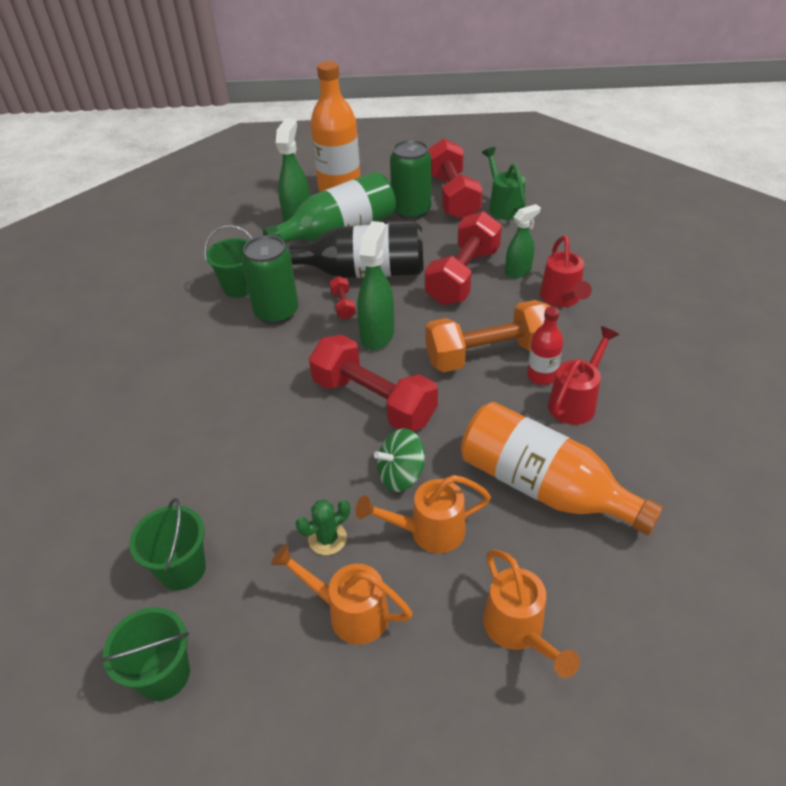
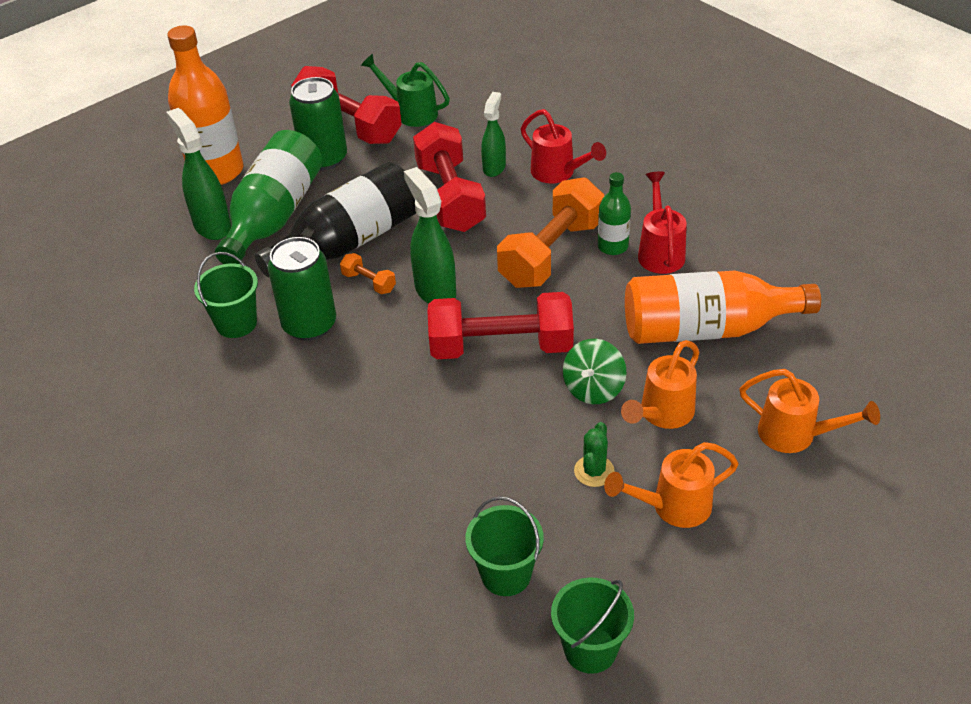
camera: 40 degrees left, 0 degrees up
(343, 305) = (369, 282): red dumbbell -> orange dumbbell
(541, 376) = (612, 246): red bottle -> green bottle

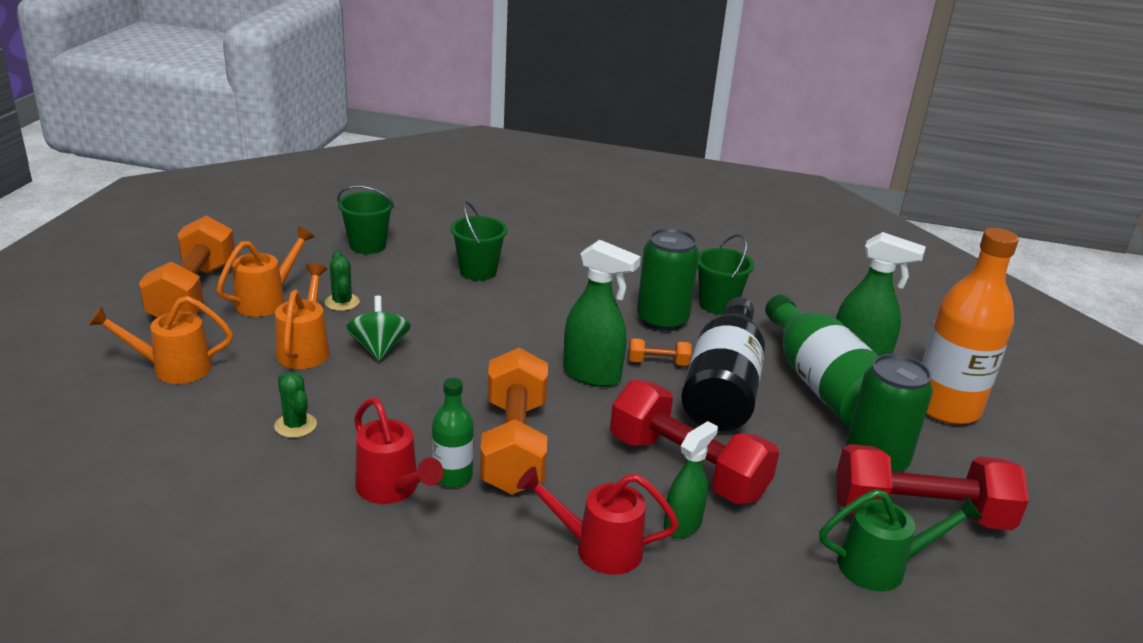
camera: 140 degrees right, 15 degrees down
(494, 167) = (683, 525): green spray bottle -> green spray bottle turned 120 degrees counterclockwise
(501, 347) = (486, 353): red dumbbell -> none
(590, 649) = (290, 233): green bucket -> green bucket (478, 271)
(706, 329) = (295, 425): orange bottle -> green cactus
(751, 555) = (193, 293): none -> orange dumbbell

